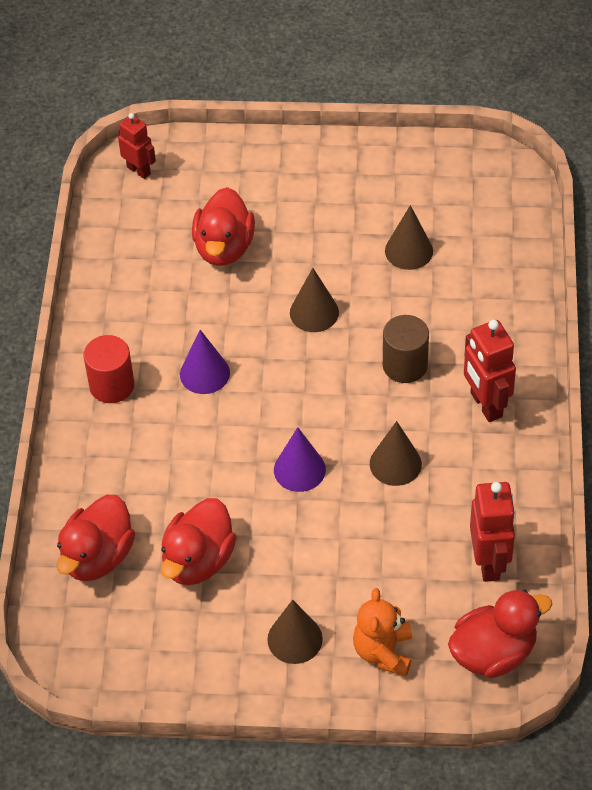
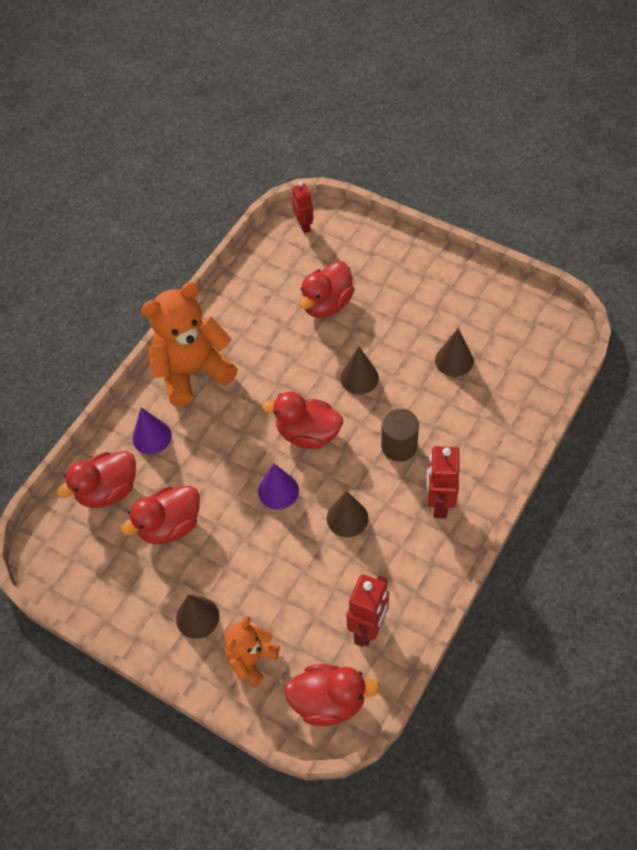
camera: 30 degrees right, 5 degrees up
(112, 385) = (193, 371): red cylinder -> orange teddy bear
(204, 373) = (258, 390): purple cone -> purple cone (152, 437)
(294, 396) = (308, 434): none -> red duck

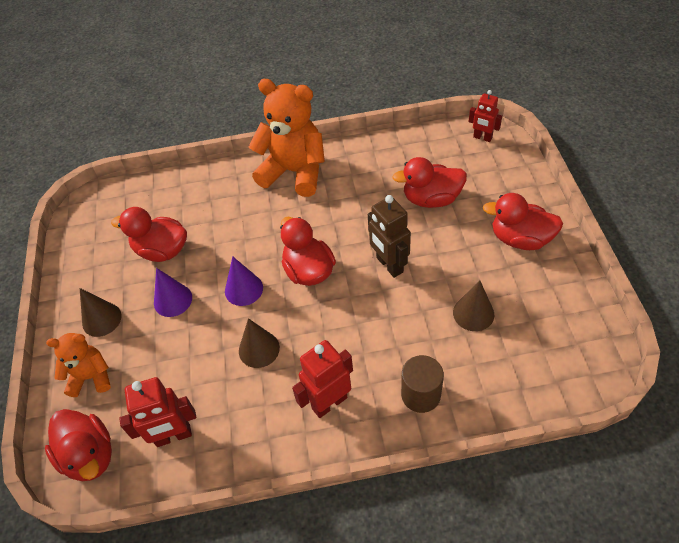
camera: 50 degrees right, 5 degrees down
(108, 490) = (161, 200): red duck -> red duck (520, 239)
(152, 437) = (222, 190): purple cone -> purple cone (173, 300)
(304, 226) = (482, 138): red robot -> red robot turned 90 degrees clockwise
(359, 378) = (389, 265): brown cone -> brown robot
(399, 446) = (355, 335): brown cylinder -> brown cylinder (420, 394)

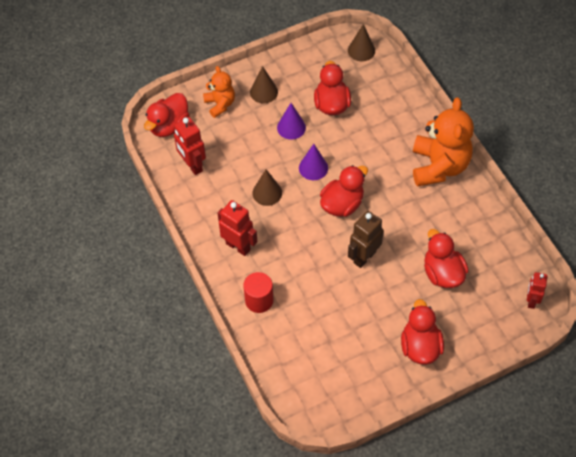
camera: 70 degrees right, 5 degrees up
(420, 394) = (259, 300): brown cylinder -> red cylinder
(473, 313) = (336, 323): brown cone -> brown cone (361, 50)

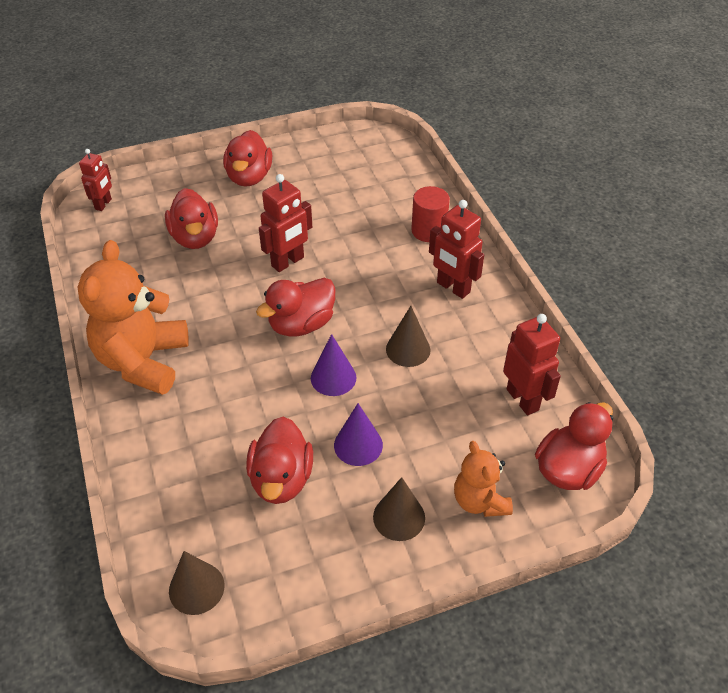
camera: 175 degrees left, 10 degrees down
(364, 257) = (288, 262): brown robot -> red robot

